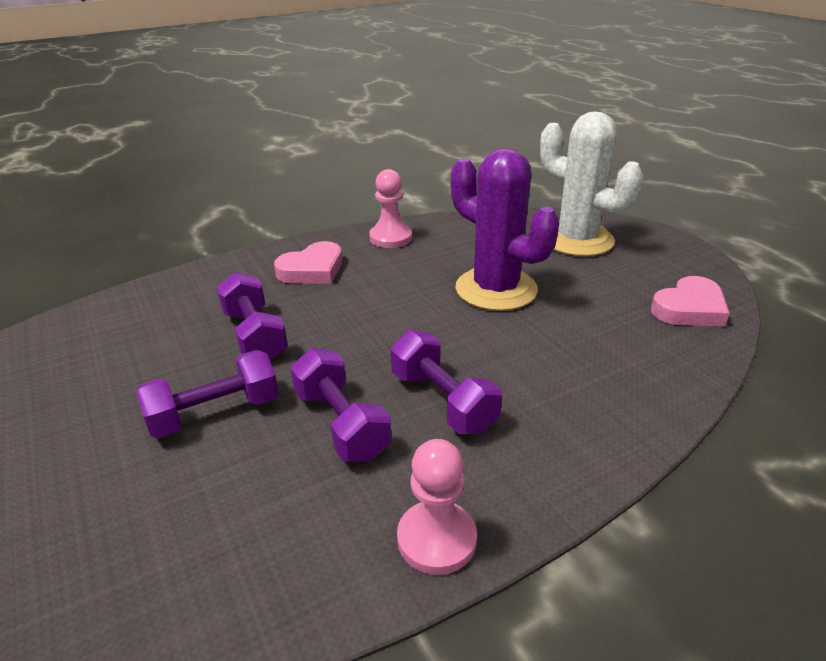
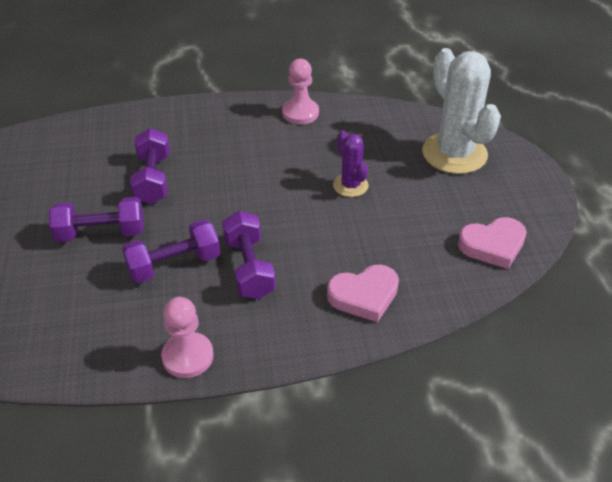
camera: 20 degrees right, 10 degrees up
(312, 270) = (222, 130): pink heart -> pink heart (364, 296)
(341, 424) = (174, 264): purple dumbbell -> purple dumbbell turned 75 degrees clockwise
(496, 289) = (350, 185): purple cactus -> purple cactus, size x0.52

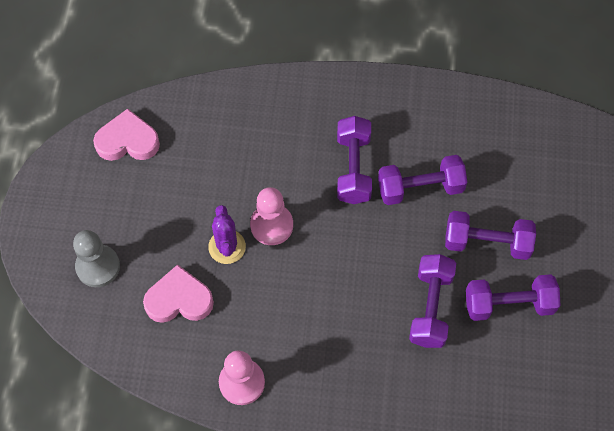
camera: 165 degrees left, 20 degrees up
(80, 193) = (509, 304): none -> purple dumbbell
(188, 356) = (419, 96): pink pawn -> pink pawn (271, 225)
(364, 296) = (263, 117): pink heart -> pink heart (179, 299)
(454, 153) = (98, 266): white cactus -> grey pawn

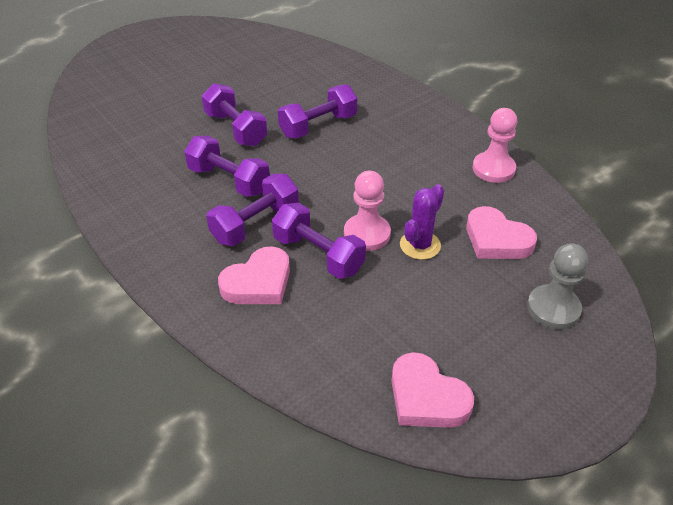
camera: 135 degrees left, 20 degrees down
(297, 129) = (258, 282): none -> pink heart
(509, 304) = (270, 100): purple dumbbell -> purple dumbbell (318, 255)

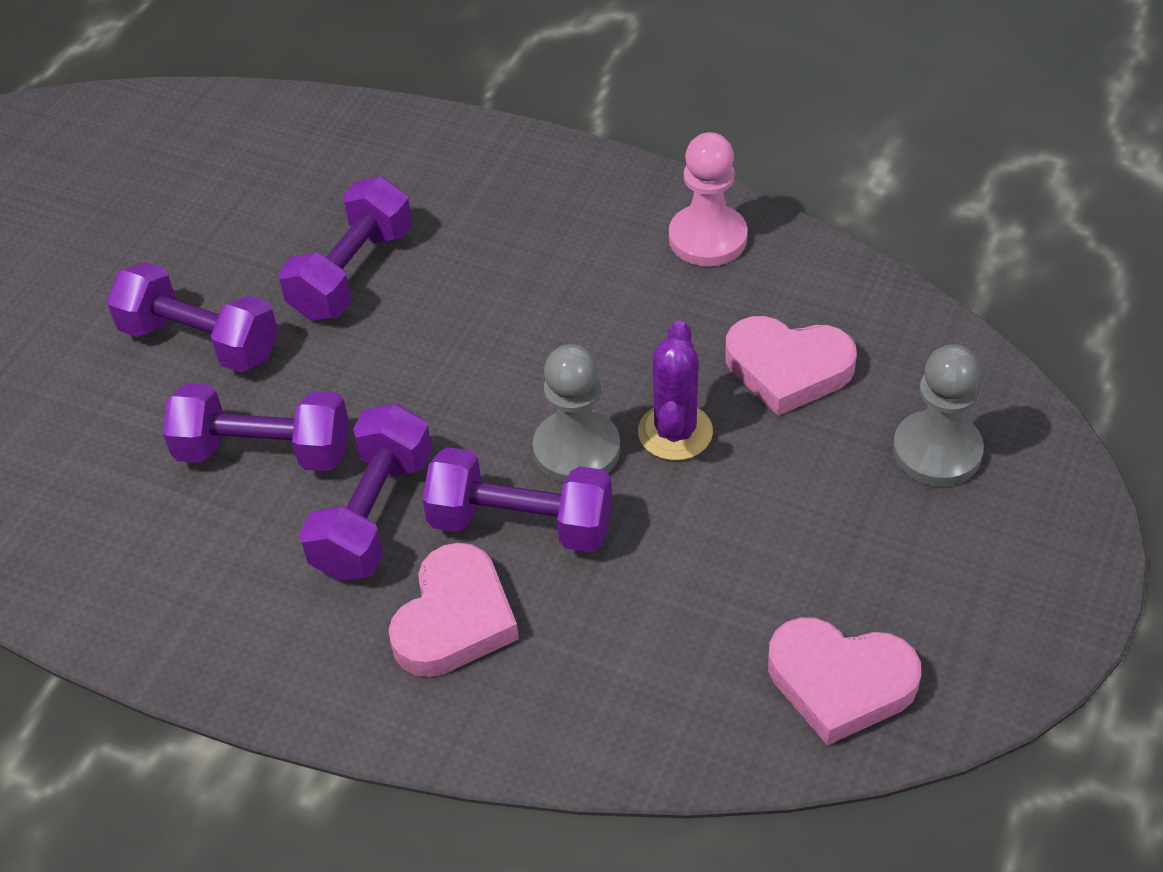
camera: 25 degrees left, 5 degrees up
(367, 234) = (576, 450): pink pawn -> grey pawn

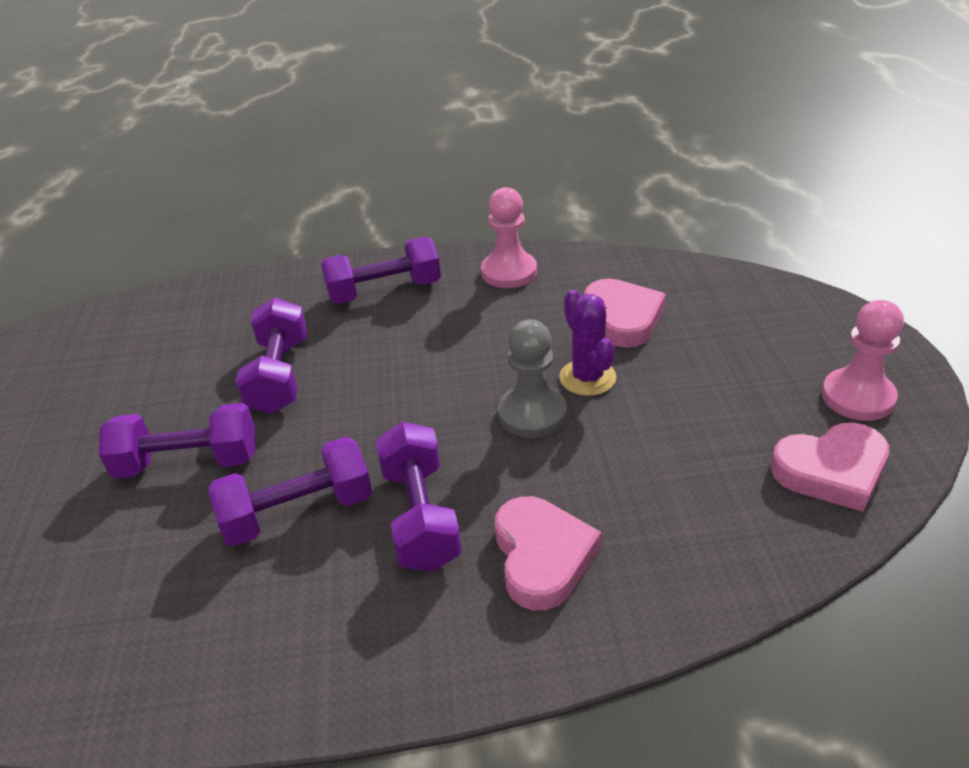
camera: 30 degrees left, 10 degrees down
(521, 523) = (534, 473): purple dumbbell -> purple dumbbell (384, 291)
(787, 369) = (623, 318): pink heart -> pink heart turned 90 degrees counterclockwise
(937, 451) = (751, 324): grey pawn -> none
(967, 610) = (858, 397): none -> pink pawn

